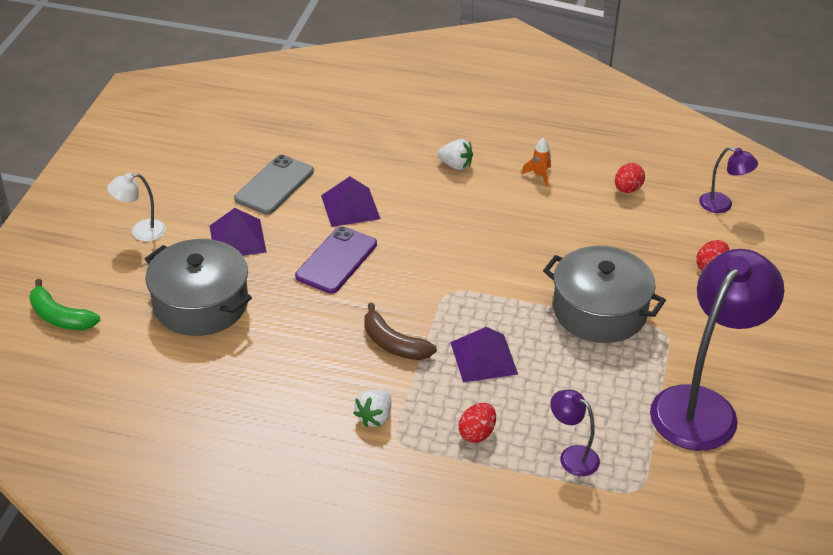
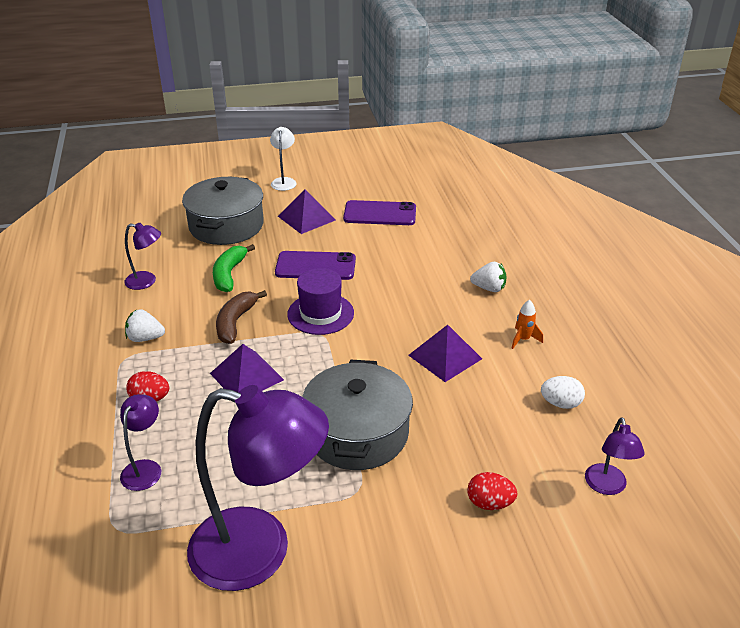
camera: 65 degrees right, 5 degrees down
(60, 317) = (181, 182): green banana -> green banana (229, 274)
(141, 232) = (284, 181): white lamp -> white lamp turned 45 degrees clockwise
(267, 395) = (147, 281): none -> purple lamp
(274, 185) = (380, 214): grey phone -> purple phone
(350, 207) = (385, 253): purple pyramid -> purple pyramid (445, 357)
(420, 281) = (320, 314): none -> purple hat
(455, 165) = (489, 288): white strawberry -> white strawberry turned 75 degrees counterclockwise
(627, 189) = (560, 403): red egg -> white egg

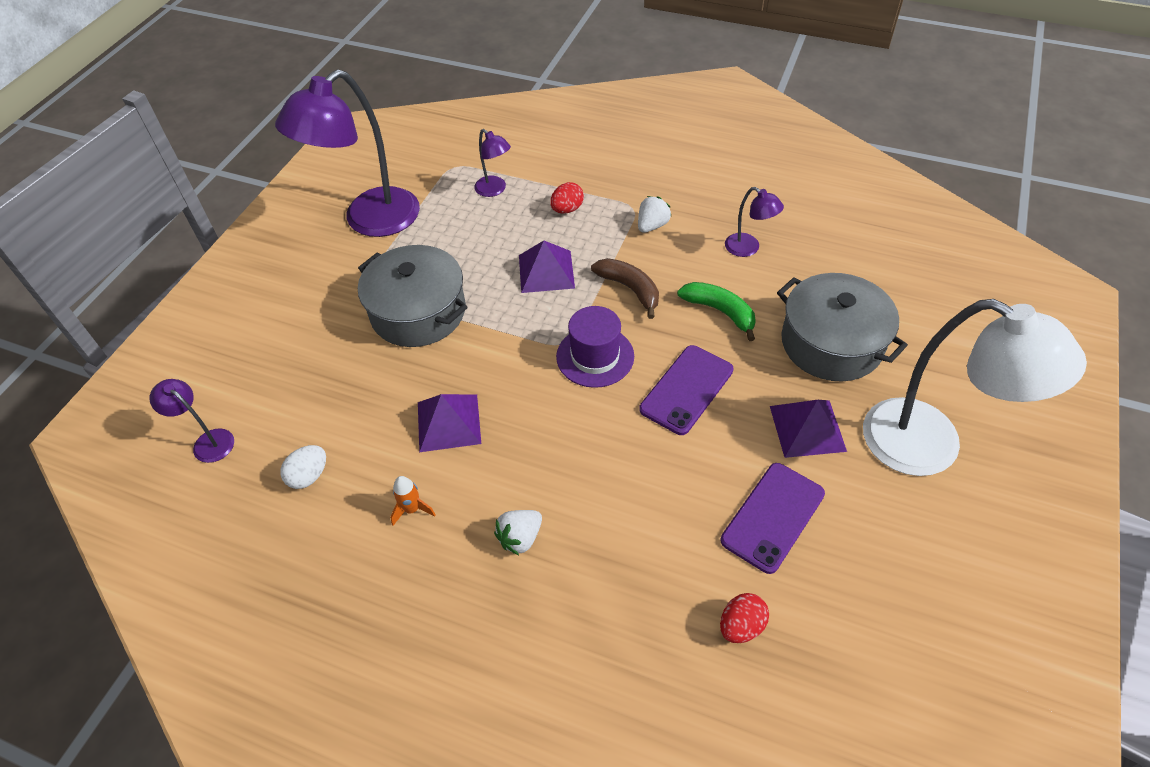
camera: 125 degrees right, 15 degrees up
(147, 281) = (748, 248): purple lamp -> purple lamp turned 90 degrees counterclockwise
(284, 181) = (931, 446): white lamp -> white lamp, size x2.26
(489, 503) = (277, 355): red egg -> red egg (741, 626)

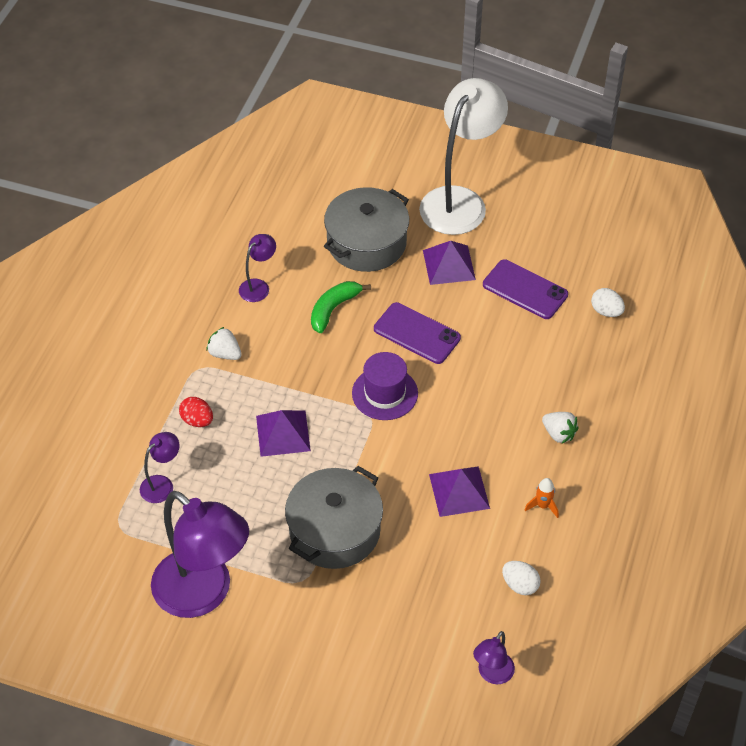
camera: 95 degrees left, 0 degrees up
(630, 289) = (307, 370): brown banana -> none
(741, 626) = (606, 311): red egg -> white egg

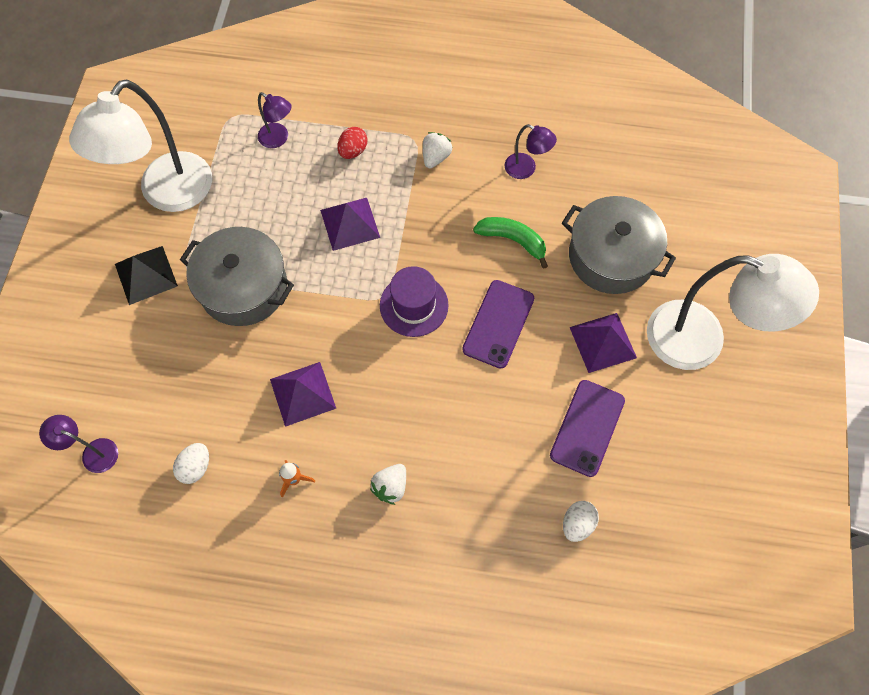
camera: 80 degrees right, 15 degrees up
(203, 594) = (167, 194): purple lamp -> white lamp
(300, 619) = (146, 274): none -> black pyramid

